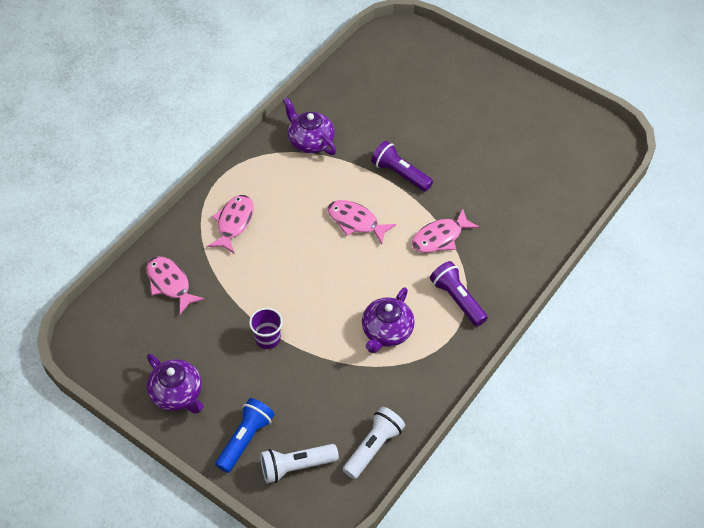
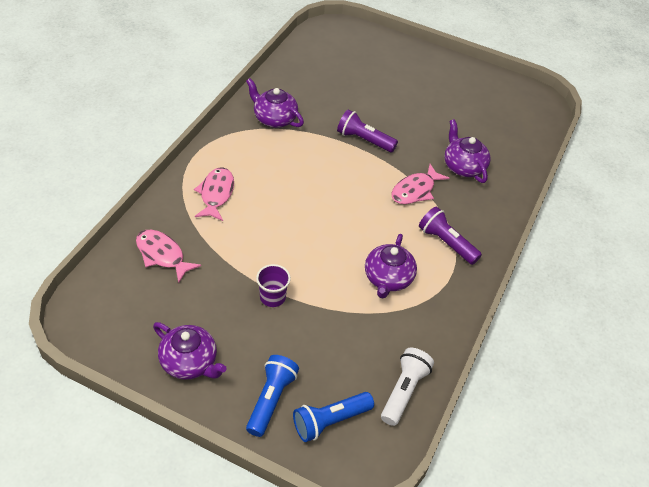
camera: 15 degrees left, 5 degrees down
(296, 467) = (330, 421): white flashlight -> blue flashlight
(356, 222) = (333, 183): pink fish -> none
(500, 214) = (463, 166): none -> purple teapot

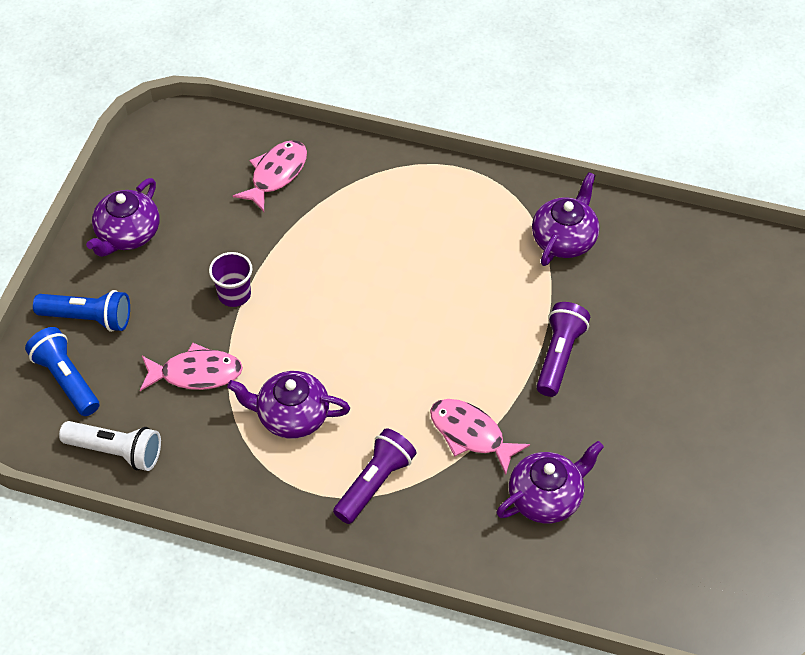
camera: 85 degrees right, 5 degrees up
(216, 194) = (392, 204): pink fish -> pink fish (196, 373)

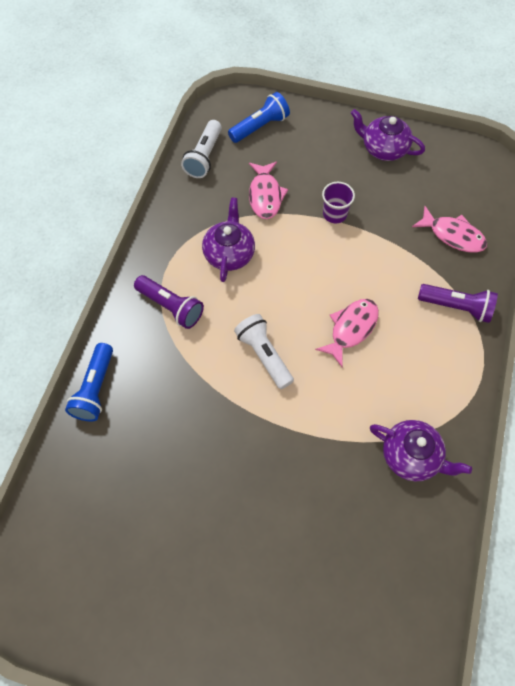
camera: 90 degrees right, 10 degrees up
(88, 318) = (309, 133): blue flashlight -> blue flashlight (95, 389)
(445, 376) = (264, 355): none -> white flashlight
(471, 434) = (210, 372): pink fish -> pink fish (351, 329)
(546, 497) = (150, 426): purple teapot -> none
(559, 356) = (284, 444): purple flashlight -> purple flashlight (456, 307)

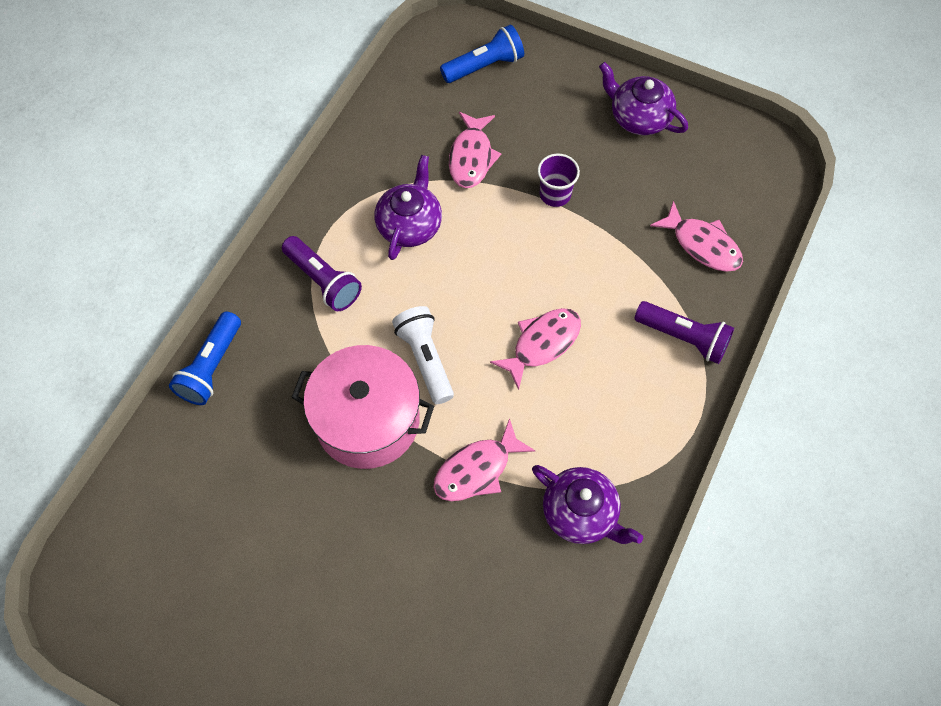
camera: 10 degrees right, 0 degrees up
(204, 157) = (404, 96): white flashlight -> none
(229, 411) = (367, 420): none -> pink pot
(323, 435) = (477, 469): none -> pink fish

